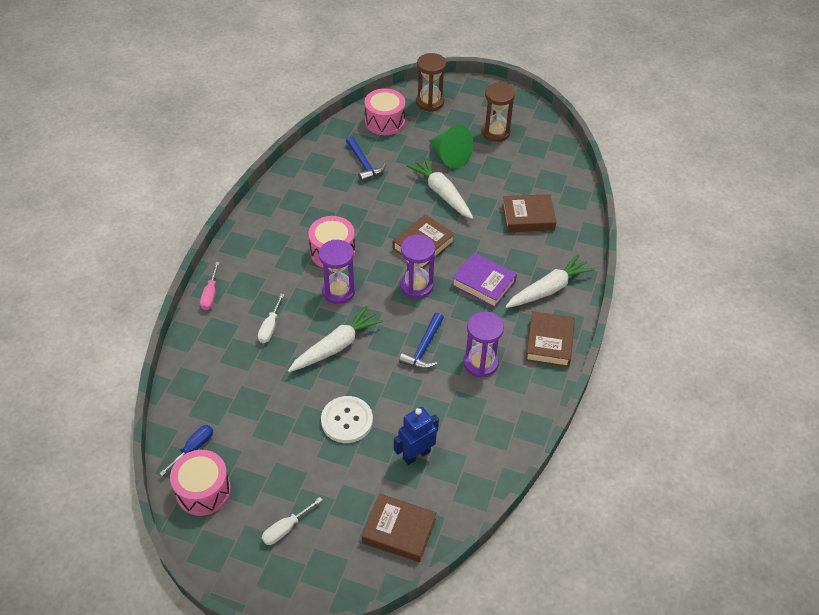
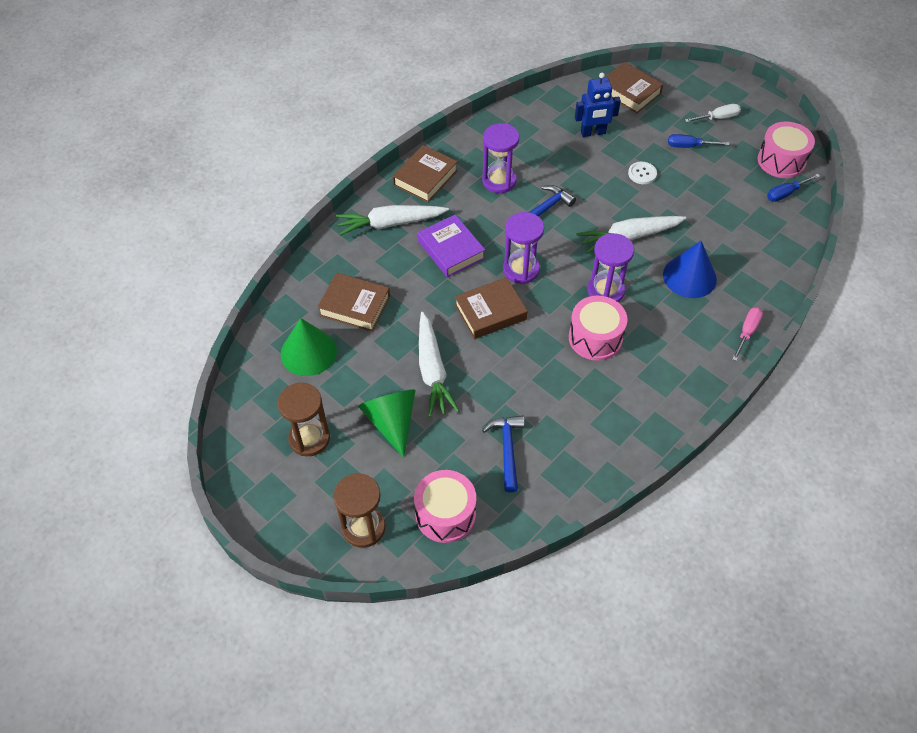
camera: 155 degrees left, 5 degrees up
(270, 327) = (689, 276): white screwdriver -> blue cone
(308, 474) = (689, 146): none -> blue screwdriver
(347, 420) = (642, 174): white button -> white button, size x0.59
(536, 178) = (308, 352): none -> green cone

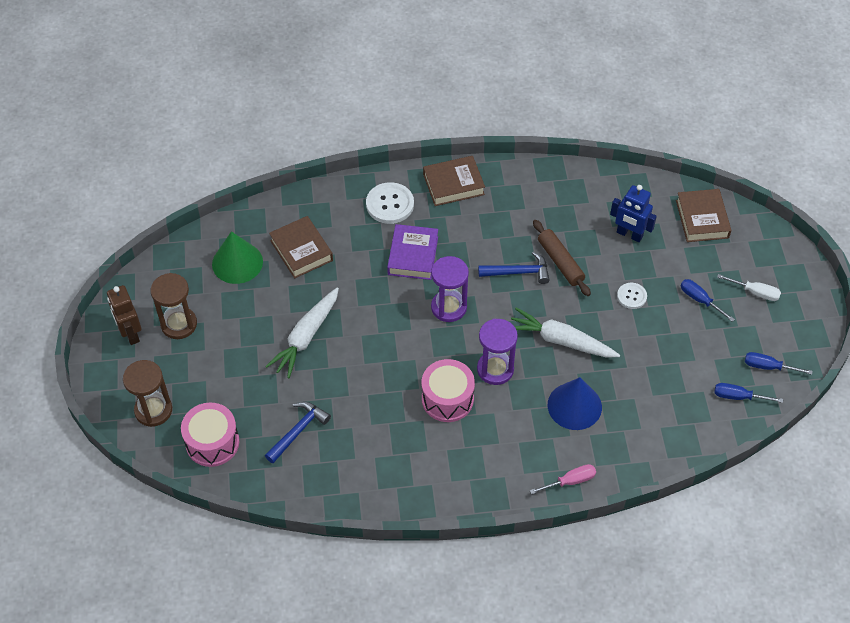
camera: 40 degrees right, 0 degrees up
(272, 478) = (130, 333): none -> brown robot
(390, 223) = (390, 204): white carrot -> white button
(391, 422) = (242, 353): green cone -> none
(490, 312) = (391, 323): brown book -> none
(499, 181) = (508, 225): purple hourglass -> none
(566, 183) = (560, 262): none -> brown rolling pin
(781, 161) = (768, 367): pink drum -> blue screwdriver

